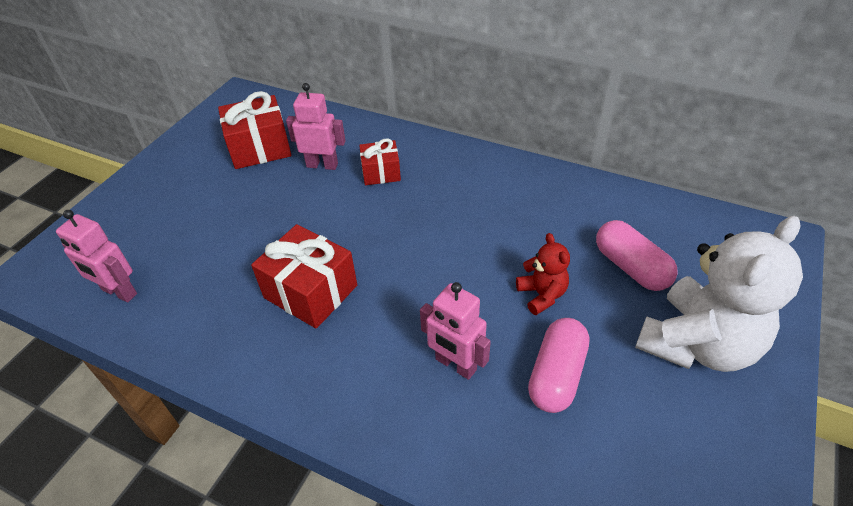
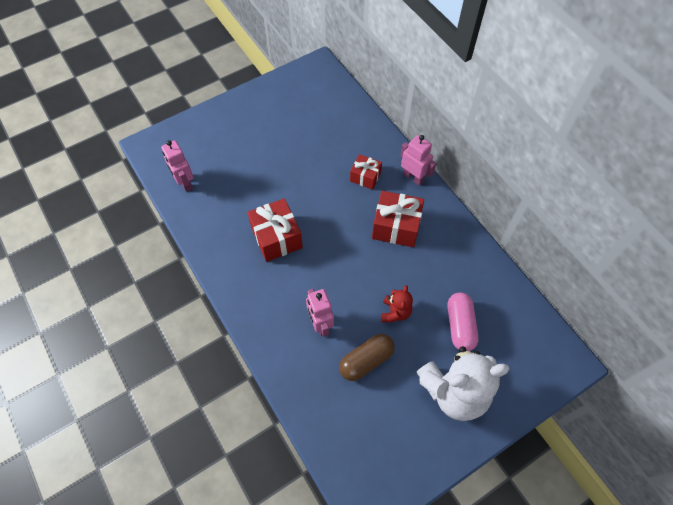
camera: 30 degrees right, 15 degrees up
(260, 148) = (307, 118): red gift -> red gift (396, 226)
(322, 165) = (335, 152): pink robot -> pink robot (413, 177)
(556, 375) = (366, 361): pink capsule -> brown capsule

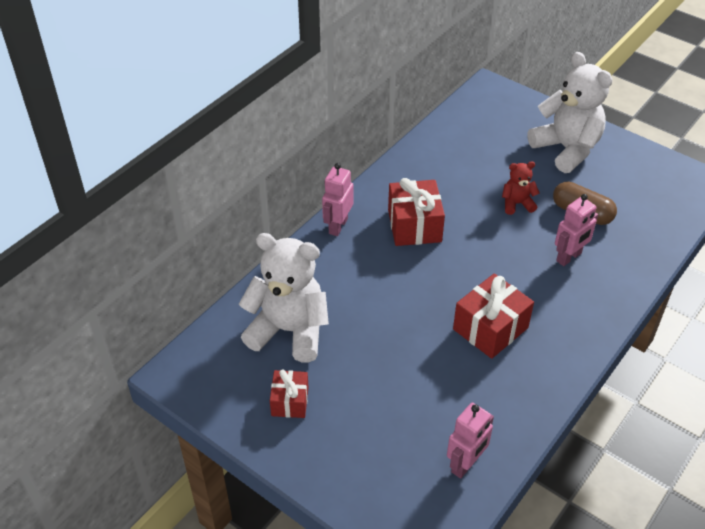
camera: 110 degrees left, 15 degrees down
(327, 124) = (289, 331): none -> white teddy bear
(365, 177) = (358, 269): red gift -> red gift (290, 401)
(460, 326) = (500, 157): pink capsule -> none

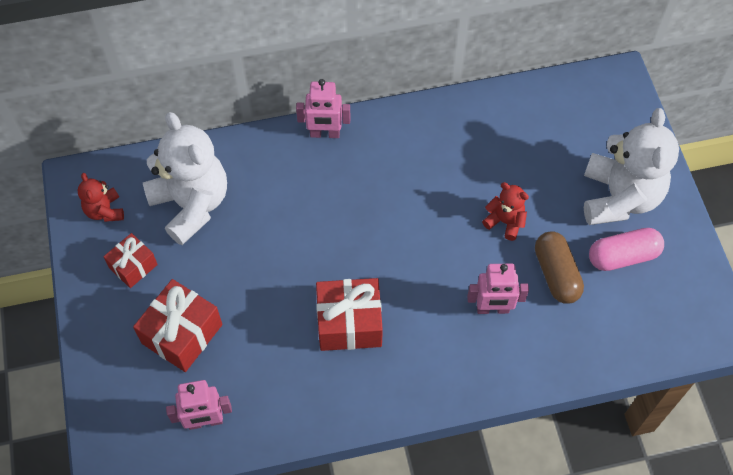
camera: 40 degrees right, 15 degrees up
(223, 380) = (105, 211): none -> red teddy bear
(337, 226) = (325, 134): pink robot -> pink robot turned 150 degrees counterclockwise
(414, 226) = (389, 179): red gift -> red gift (182, 334)
(607, 178) = (623, 256): none -> pink capsule

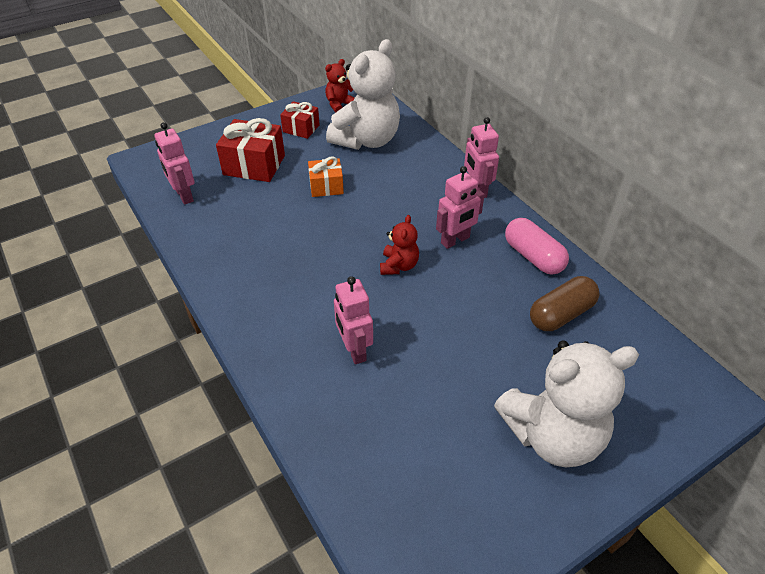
camera: 70 degrees right, 15 degrees down
(256, 269) = (326, 186): none -> orange gift
(349, 323) = (298, 252): red gift -> none
(389, 180) = (455, 240): none -> pink robot
(505, 222) = (459, 336): red teddy bear -> red teddy bear (399, 266)
(556, 274) = (420, 395): brown capsule -> brown capsule (561, 314)
(623, 256) = (475, 457): pink capsule -> pink capsule (533, 257)

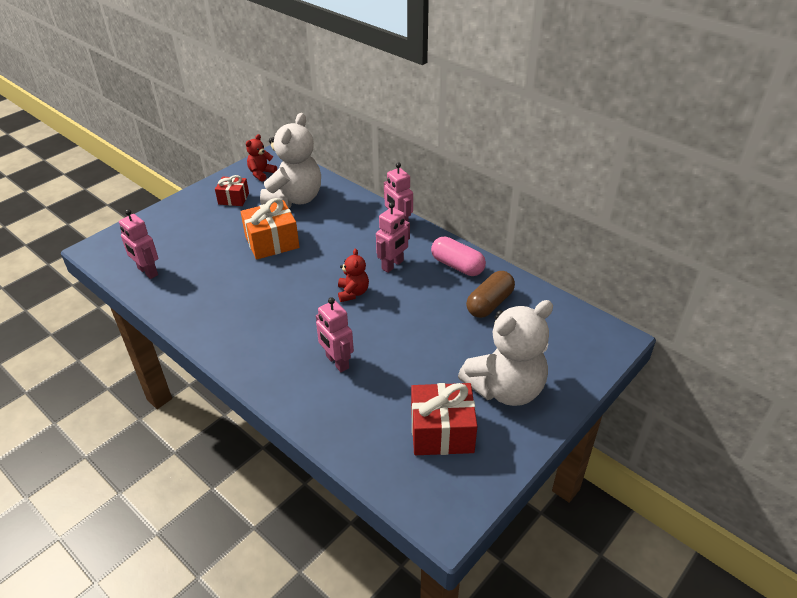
camera: 15 degrees left, 5 degrees down
(254, 165) = (202, 236): red gift -> red gift (442, 432)
(326, 186) = (272, 242): orange gift -> orange gift, size x1.64

